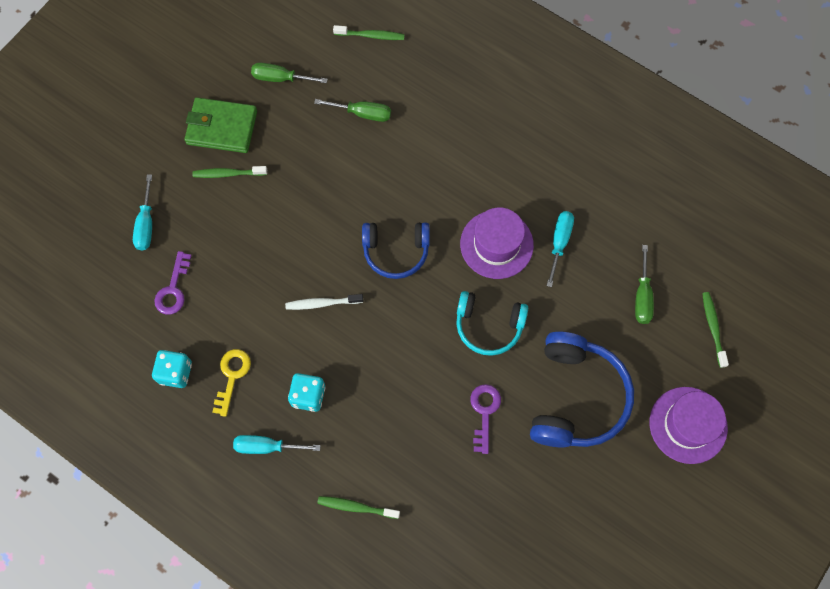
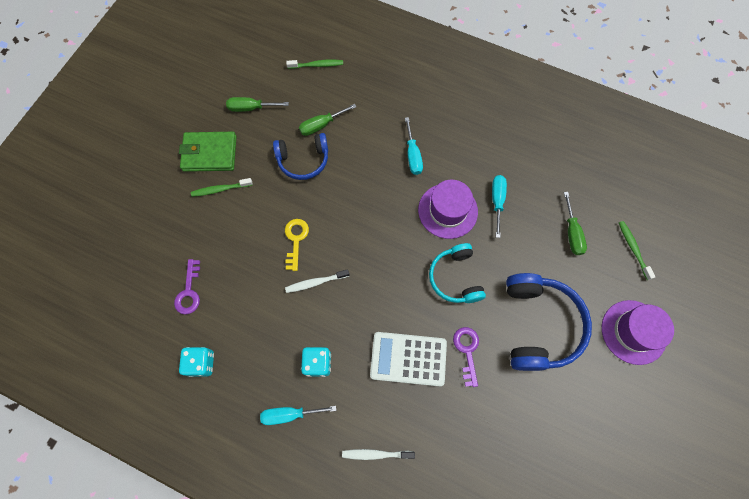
camera: 10 degrees left, 0 degrees up
(146, 224) = (158, 241): turquoise screwdriver -> turquoise screwdriver (412, 155)
(232, 376) = (250, 358): yellow key -> yellow key (295, 240)
(356, 507) = (376, 454): green toothbrush -> white toothbrush
(363, 113) = (321, 125): green screwdriver -> green screwdriver turned 150 degrees clockwise
(396, 251) = (368, 229): blue headphones -> blue headphones (303, 160)
(414, 409) = (408, 358): none -> white calculator
(488, 326) = (455, 278): turquoise headphones -> turquoise headphones turned 75 degrees clockwise

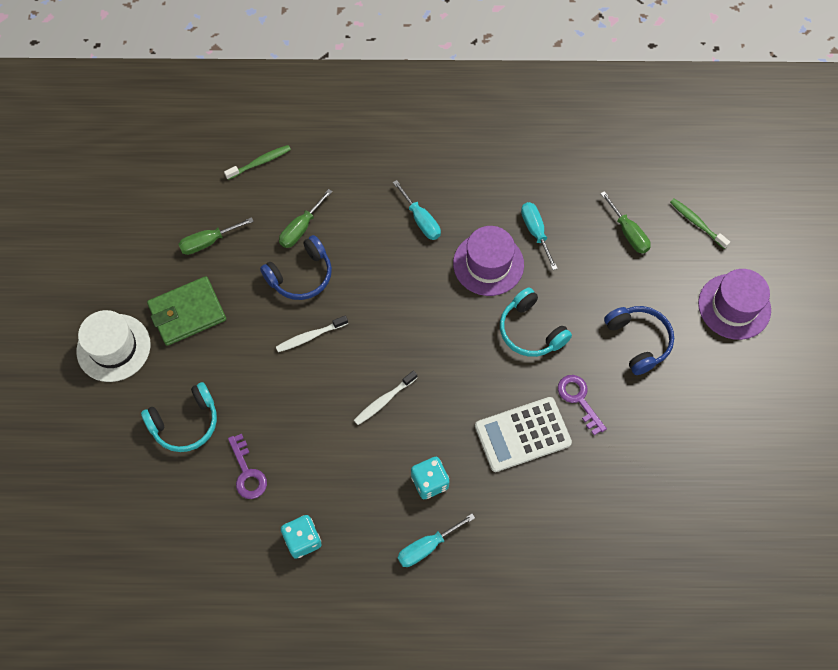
camera: 25 degrees left, 5 degrees down
(147, 157) = (113, 347): none -> white hat
(166, 234) = (185, 423): none -> turquoise headphones
(220, 189) = (222, 347): green toothbrush -> none
(295, 240) = (338, 365): yellow key -> none
(376, 454) = (536, 543): white toothbrush -> white toothbrush (310, 336)
(538, 325) = (638, 341): blue headphones -> blue headphones, size x0.64

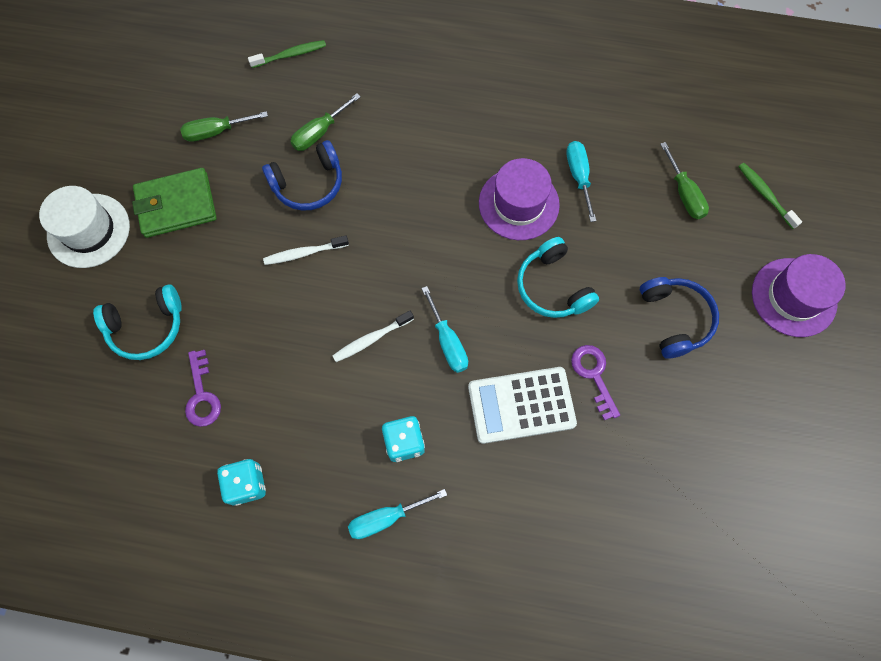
camera: 10 degrees right, 5 degrees up
(421, 220) = (453, 144): turquoise screwdriver -> turquoise screwdriver (447, 342)

